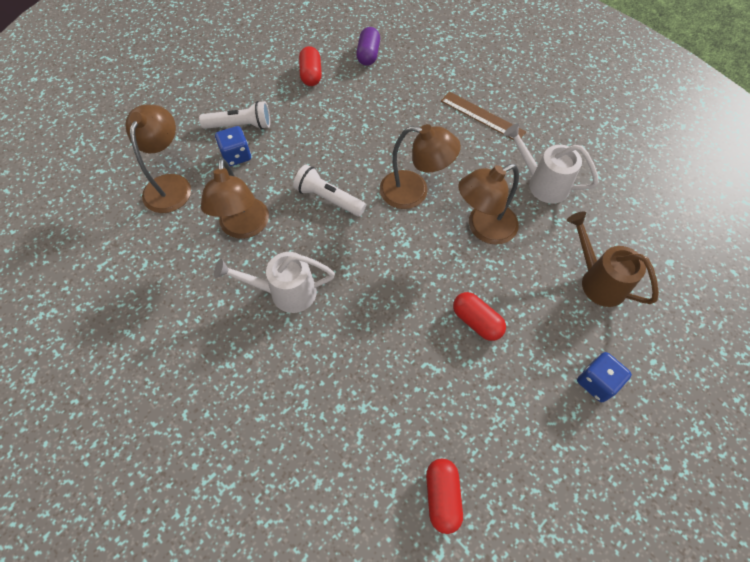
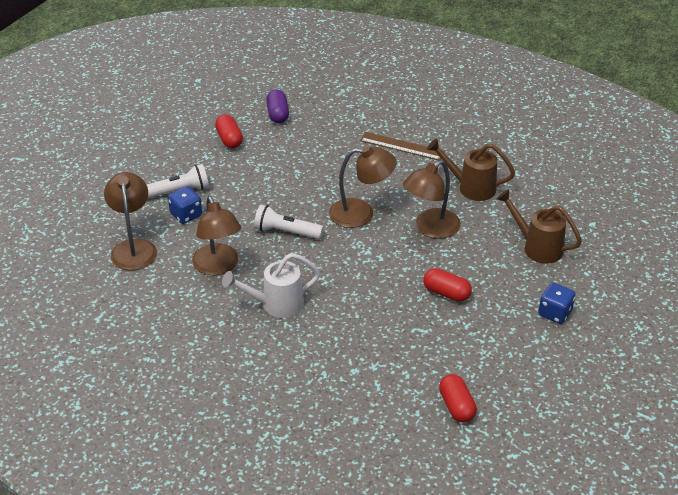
camera: 15 degrees left, 20 degrees down
(542, 183) = (471, 187): white watering can -> brown watering can

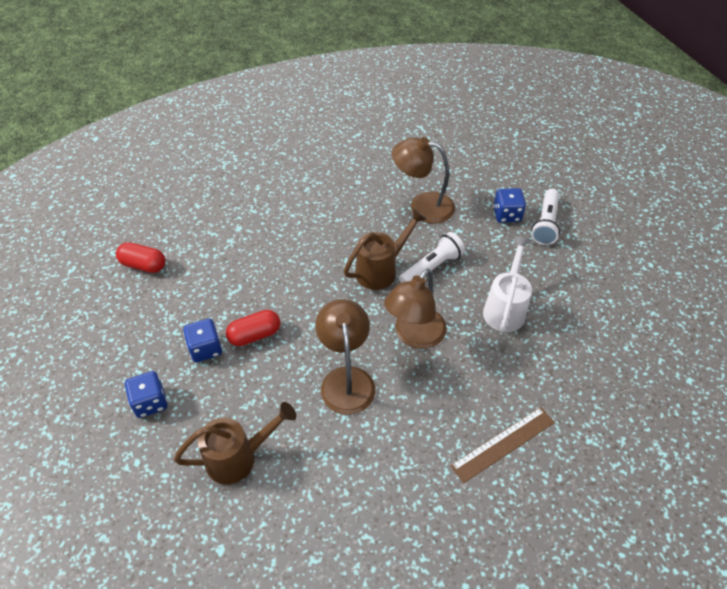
camera: 125 degrees right, 10 degrees up
(133, 248) = (486, 170): brown lamp -> none
(229, 139) = (611, 294): red capsule -> none
(276, 305) = (347, 219): white watering can -> white watering can (505, 308)
(277, 114) = (639, 358): purple capsule -> none
(471, 187) = (379, 464): brown watering can -> brown watering can (381, 270)
(486, 312) = (205, 349): none -> blue dice

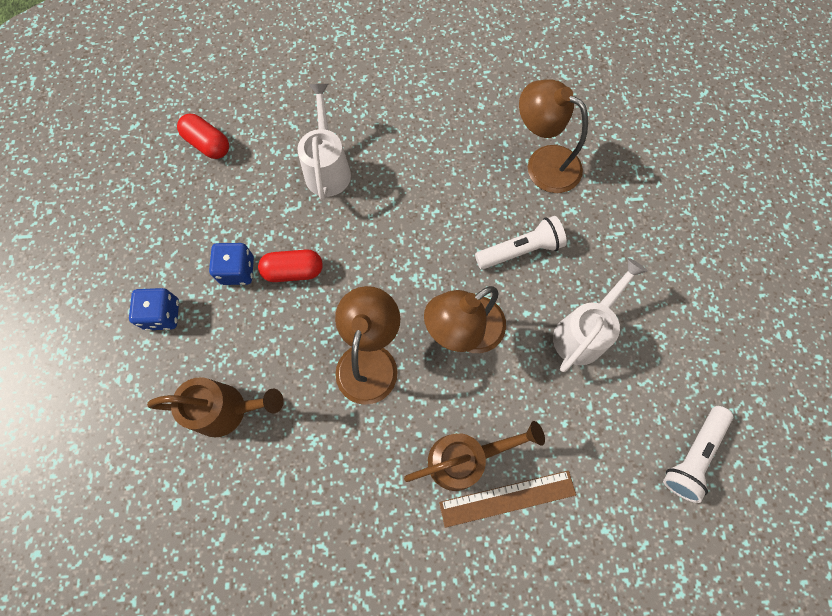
camera: 20 degrees right, 20 degrees up
(253, 255) = (327, 168): none -> white watering can
(381, 270) = (460, 234): brown watering can -> brown watering can (464, 459)
(506, 215) = (640, 207): blue dice -> none
(545, 224) = (682, 235): white flashlight -> white flashlight (692, 455)

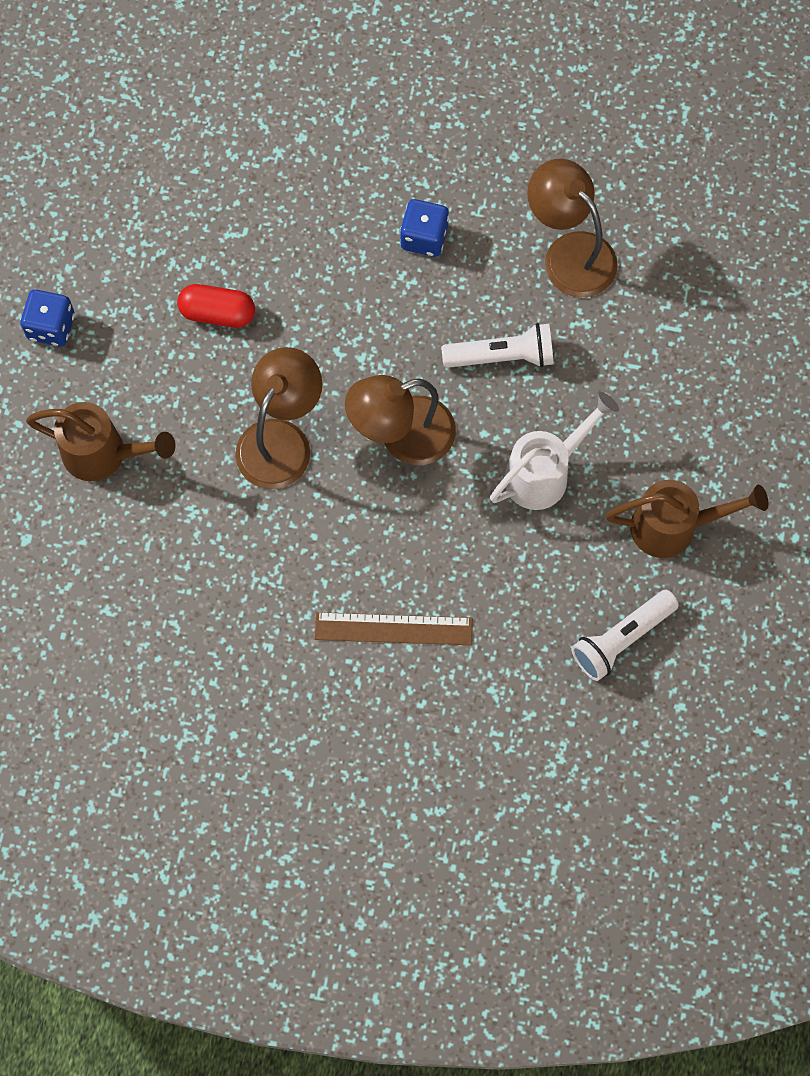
camera: 15 degrees right, 0 degrees up
(208, 144) = (149, 125): red capsule -> none
(237, 270) = (150, 296): blue dice -> blue dice (424, 237)
(327, 168) = (292, 193): white watering can -> none
(464, 459) = (357, 575): brown watering can -> brown watering can (673, 527)

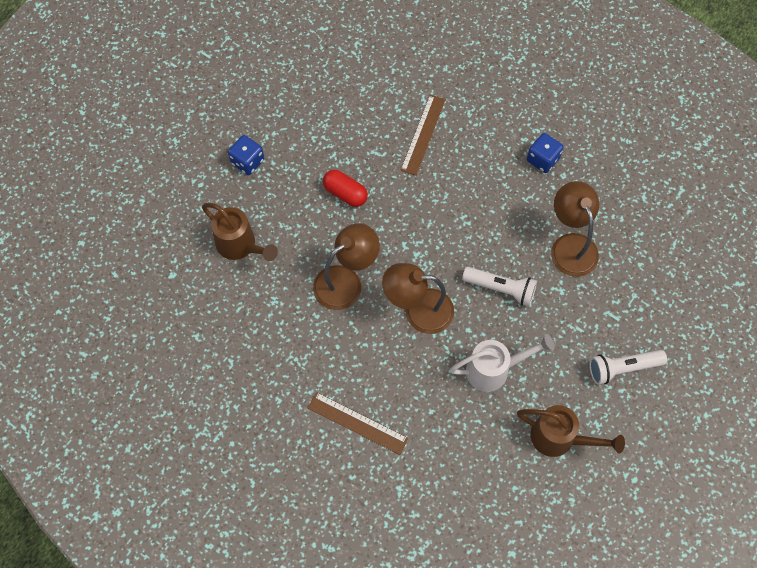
camera: 25 degrees right, 5 degrees down
(287, 179) = (423, 134): none -> brown ruler
(424, 237) = (487, 200): blue dice -> blue dice (542, 160)
(621, 639) = (494, 493): white flashlight -> white flashlight (622, 368)

